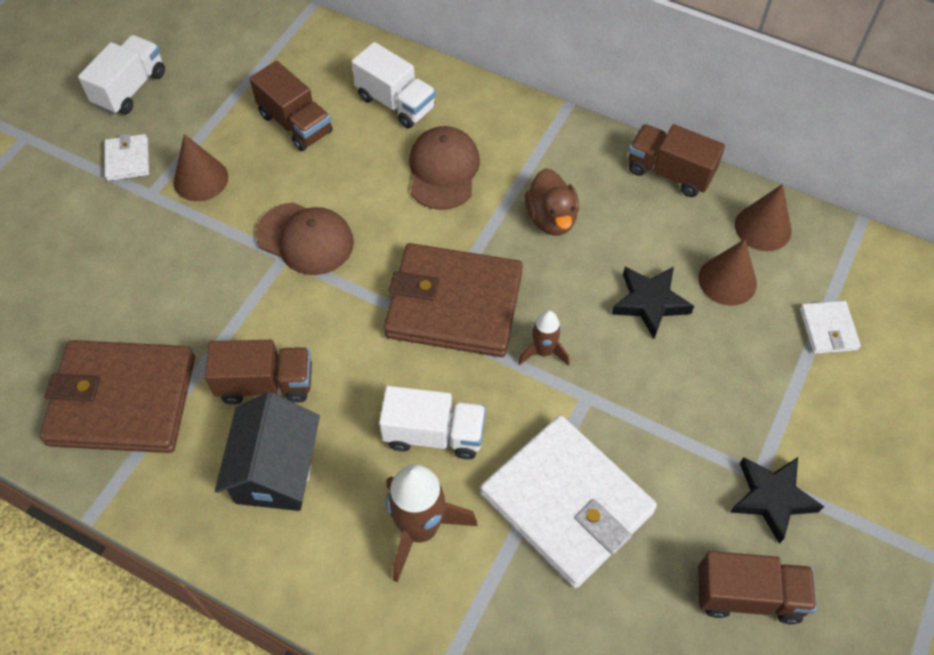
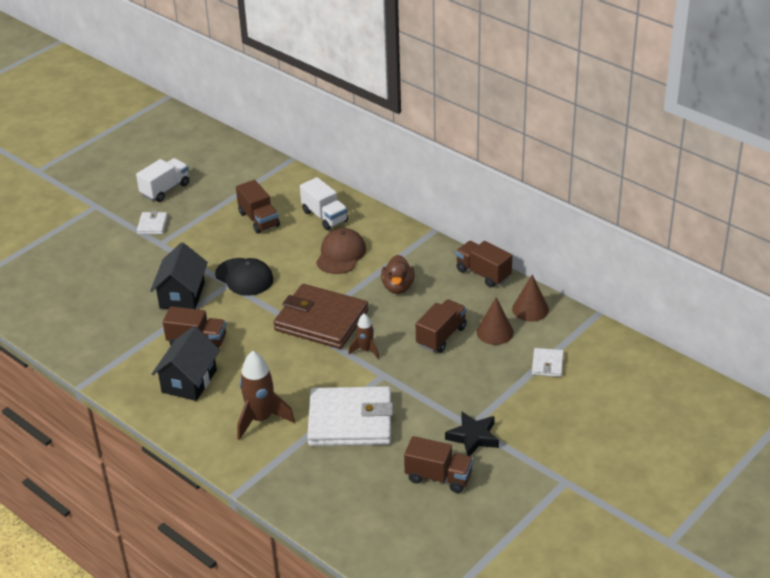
camera: 15 degrees right, 20 degrees down
(122, 400) = (114, 338): brown wallet -> none
(201, 179) = (192, 240): brown cone -> none
(214, 292) = (182, 295): none -> black house
(305, 239) = (244, 277): brown cap -> black cap
(434, 434) = (285, 378): white truck -> none
(567, 503) = (350, 420): white wallet -> white wallet turned 60 degrees counterclockwise
(650, 303) = (441, 336): black star -> brown truck

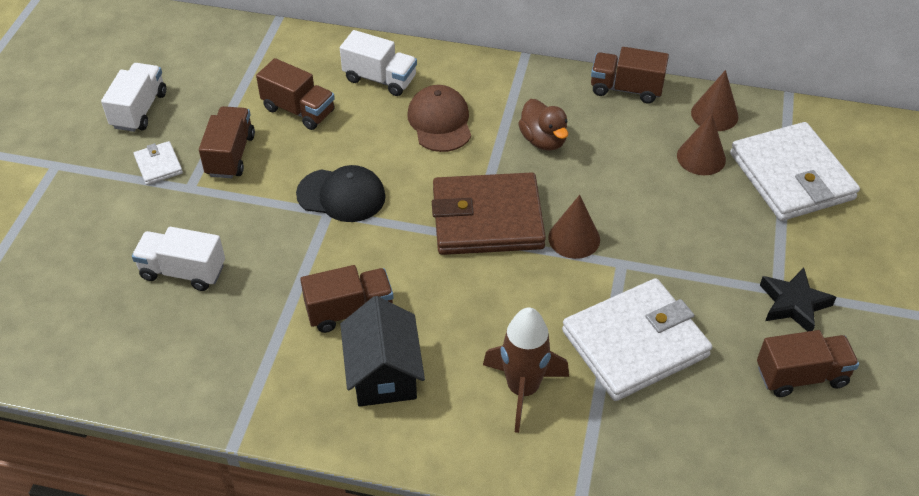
camera: 30 degrees left, 10 degrees up
(122, 288) = (183, 271): none -> white truck
(182, 295) = (277, 251): black house -> none
(366, 350) = (574, 238): brown rocket -> brown cone
(441, 336) = (646, 185): brown truck -> brown truck (230, 155)
(547, 364) = (791, 176): white wallet -> white wallet, size x2.28

